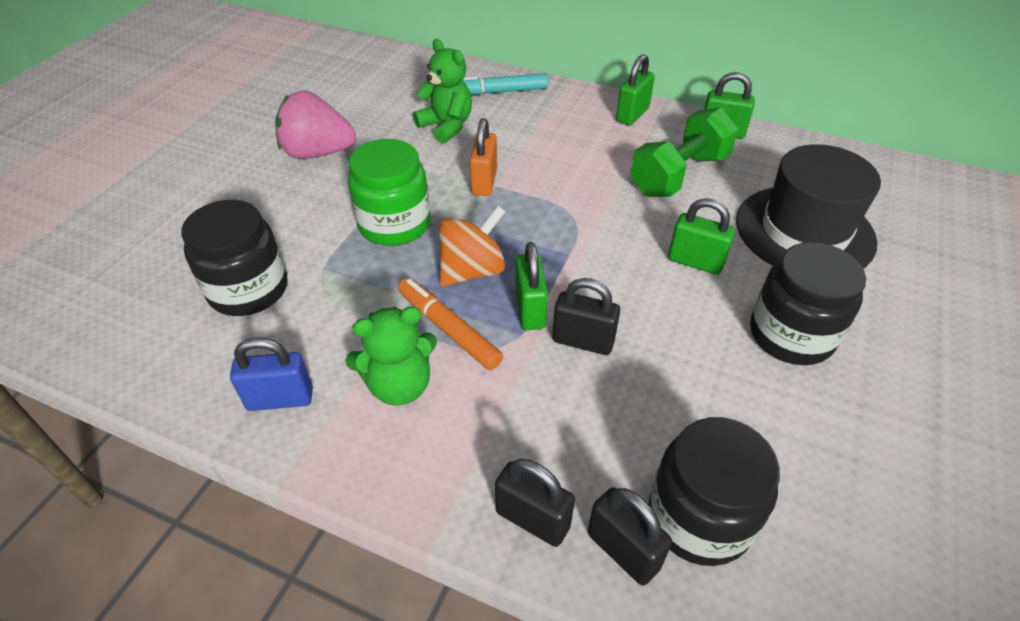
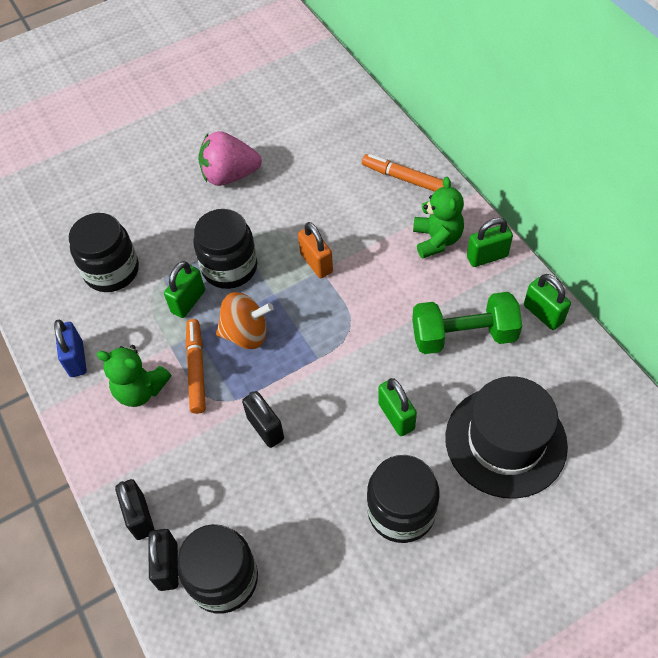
camera: 40 degrees right, 10 degrees up
(280, 399) = (76, 359): blue padlock -> blue padlock turned 45 degrees clockwise
(317, 153) = (230, 175): pink strawberry -> pink strawberry turned 45 degrees counterclockwise
(394, 224) = (229, 267): green jar -> black jar
(446, 126) = (335, 195): green teddy bear -> green teddy bear (437, 240)
(484, 182) = (316, 263): orange padlock -> orange padlock turned 75 degrees counterclockwise
(499, 92) = (403, 178): turquoise marker -> orange marker
(530, 309) = (255, 385): green padlock -> green padlock (188, 301)

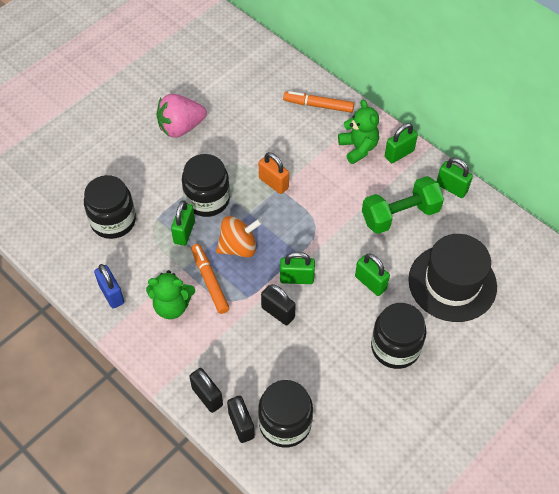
camera: 20 degrees left, 0 degrees up
(304, 389) = (296, 278): none -> green padlock

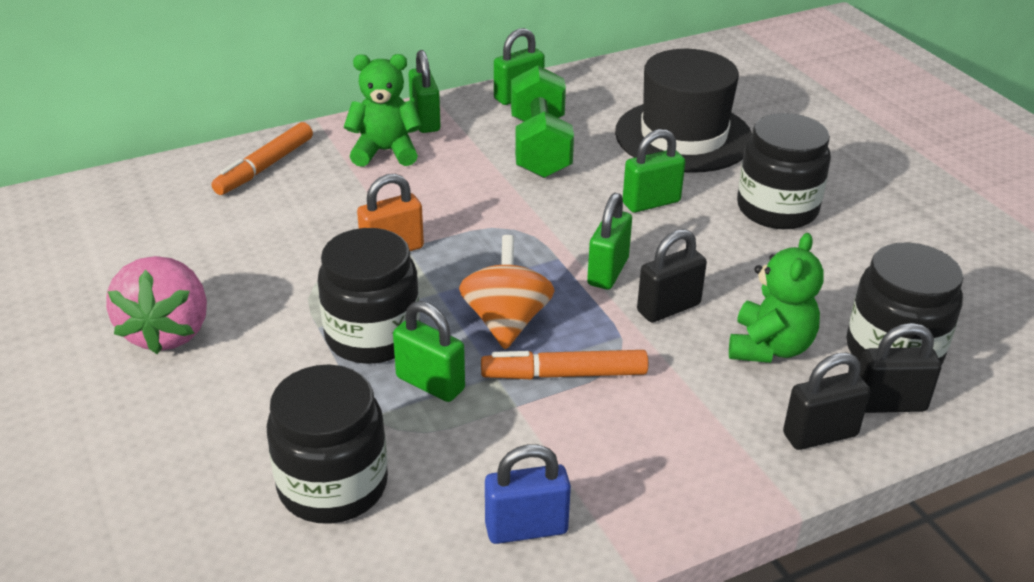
camera: 70 degrees left, 20 degrees down
(172, 306) = (598, 439): green teddy bear -> green teddy bear (769, 347)

